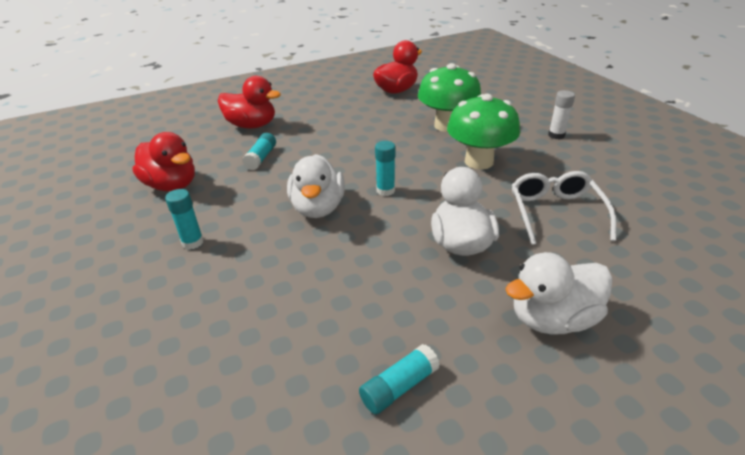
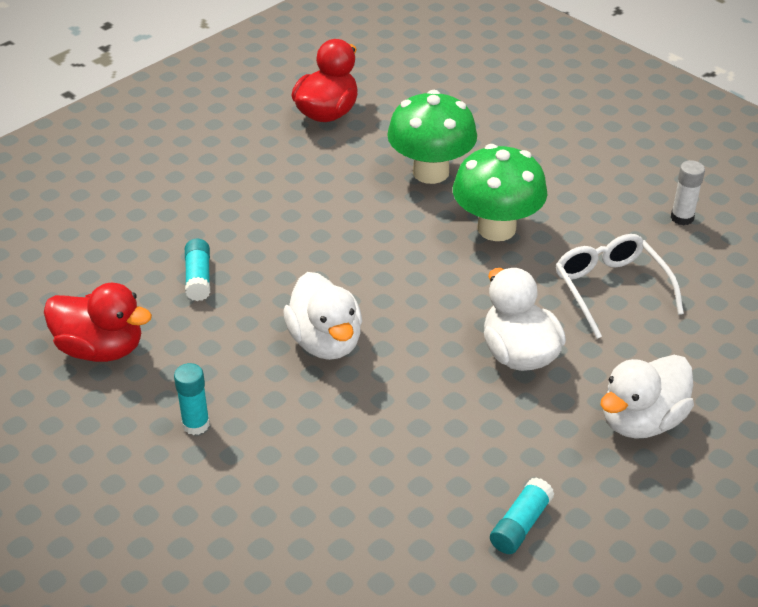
camera: 20 degrees left, 5 degrees up
(252, 125) = (144, 221): red duck -> none
(385, 190) = (398, 298): turquoise glue stick -> none
(556, 135) = (580, 164): white glue stick -> white glue stick (682, 218)

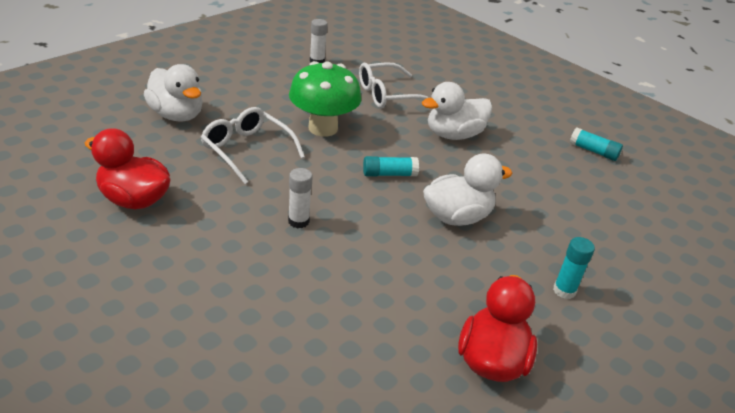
camera: 95 degrees left, 5 degrees down
(198, 278) = (385, 291): turquoise glue stick -> turquoise glue stick (389, 174)
(305, 216) = (298, 221): none -> white glue stick
(430, 172) = (246, 150): green mushroom -> white glasses
(641, 421) = (500, 102): white duck -> white duck (177, 115)

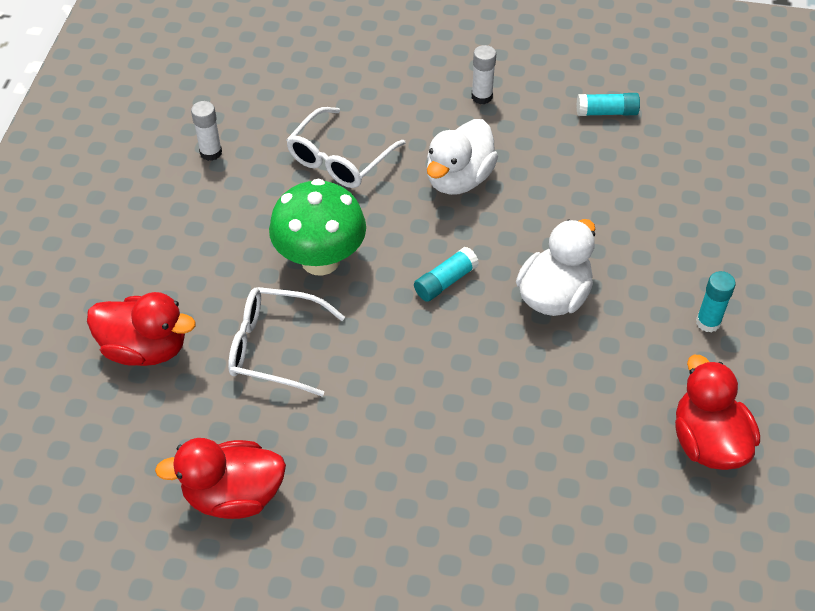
camera: 30 degrees left, 15 degrees up
(177, 115) = (145, 348): white duck -> red duck
(298, 221) = (418, 406): white glue stick -> white glue stick (482, 97)

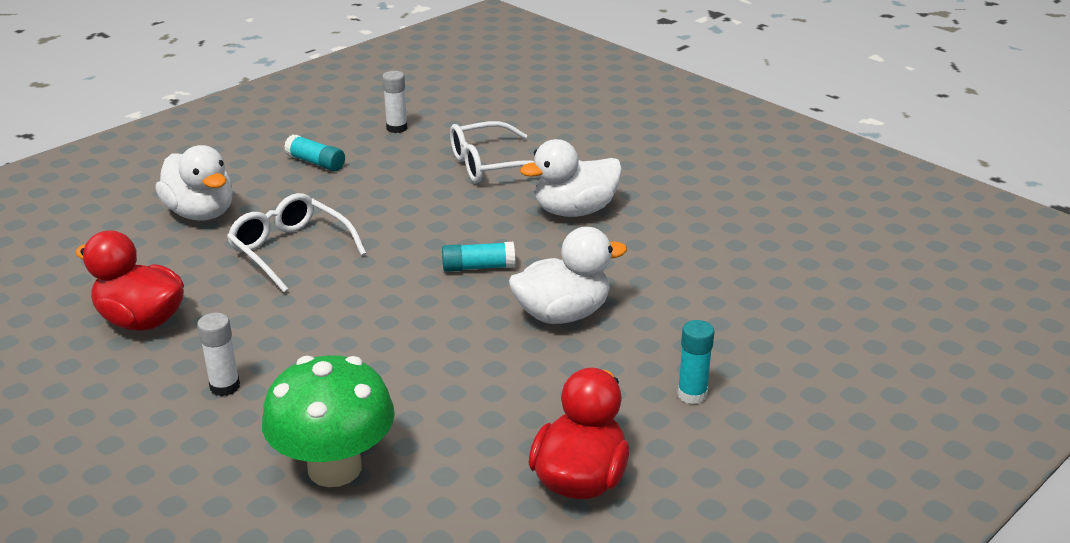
camera: 35 degrees right, 20 degrees down
(145, 348) = (201, 213): red duck -> white duck
(320, 260) = (395, 215): green mushroom -> green mushroom (334, 468)
(482, 97) = (662, 170): white glue stick -> white glue stick (225, 386)
(606, 112) = (769, 218): turquoise glue stick -> turquoise glue stick (316, 162)

